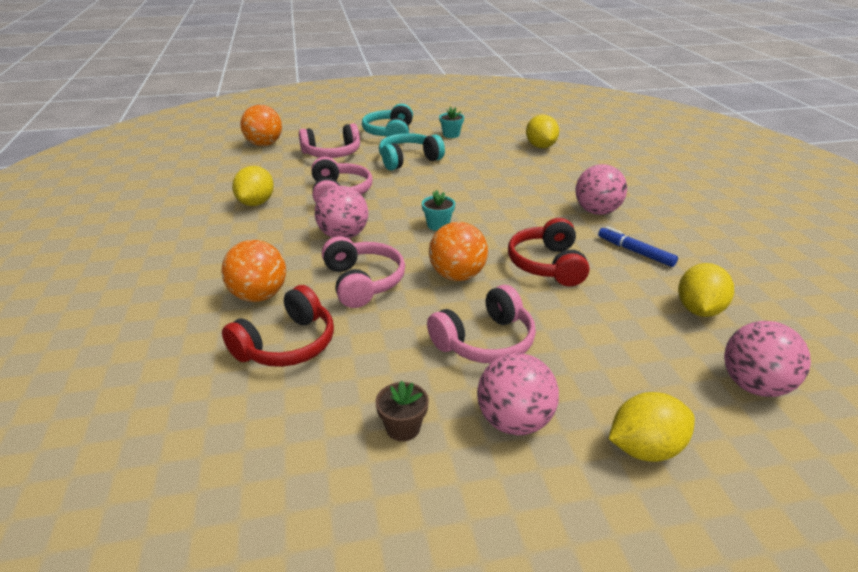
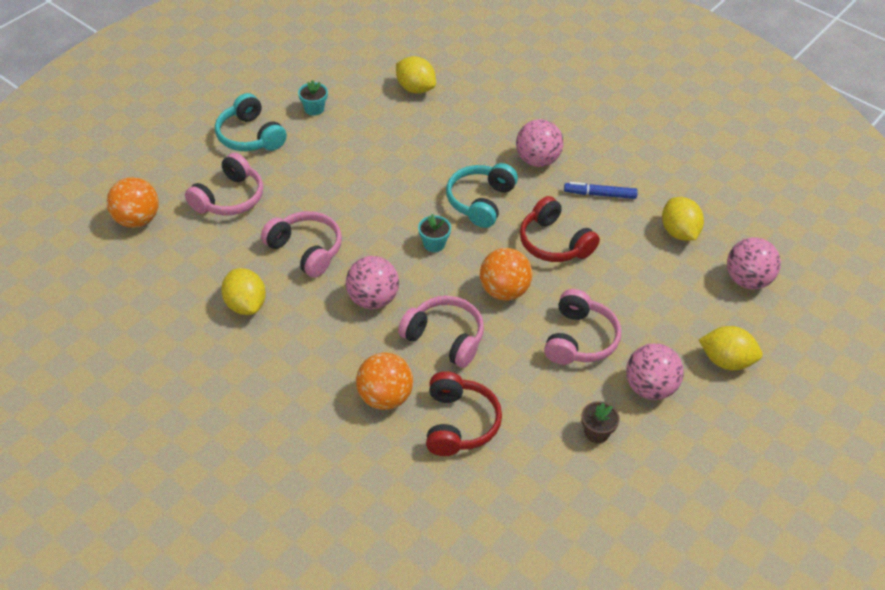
camera: 40 degrees left, 15 degrees up
(408, 160) = (316, 170): turquoise headphones -> turquoise headphones (480, 201)
(645, 448) = (726, 361): yellow lemon -> yellow lemon turned 75 degrees clockwise

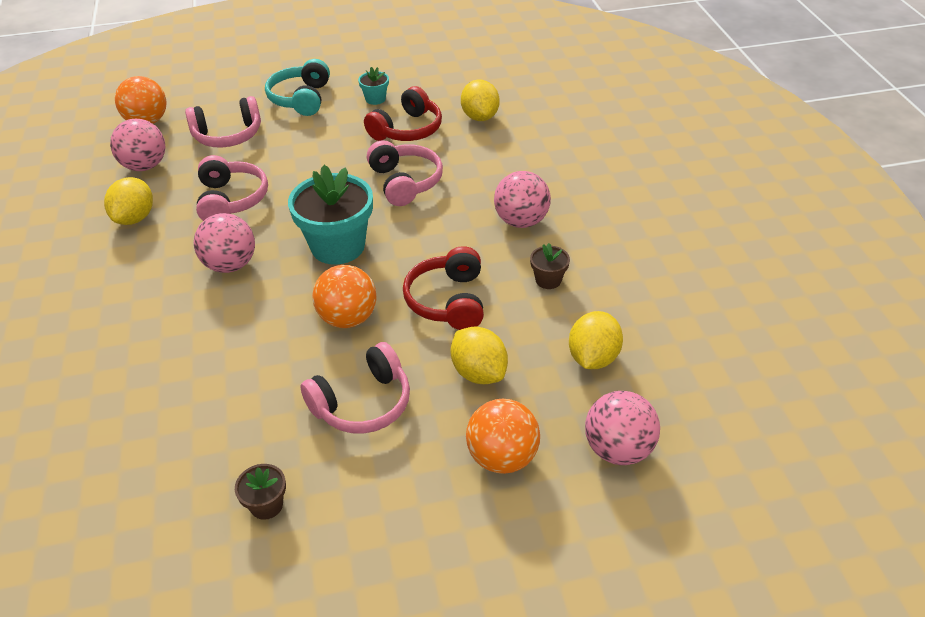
camera: 40 degrees right, 5 degrees down
(385, 397) = (134, 351): orange ball -> orange ball (502, 457)
(434, 244) = (338, 246): turquoise flower pot -> turquoise flower pot, size x2.18
(445, 338) = (245, 330): pink headphones -> pink headphones (405, 182)
(459, 423) = (161, 412): red headphones -> red headphones (407, 130)
(480, 201) = (423, 231): turquoise headphones -> none
(600, 194) = (548, 280): blue marker -> brown flower pot
(650, 387) = (374, 495): pink ball -> pink ball (145, 166)
(726, 361) = (491, 521): yellow lemon -> yellow lemon (479, 372)

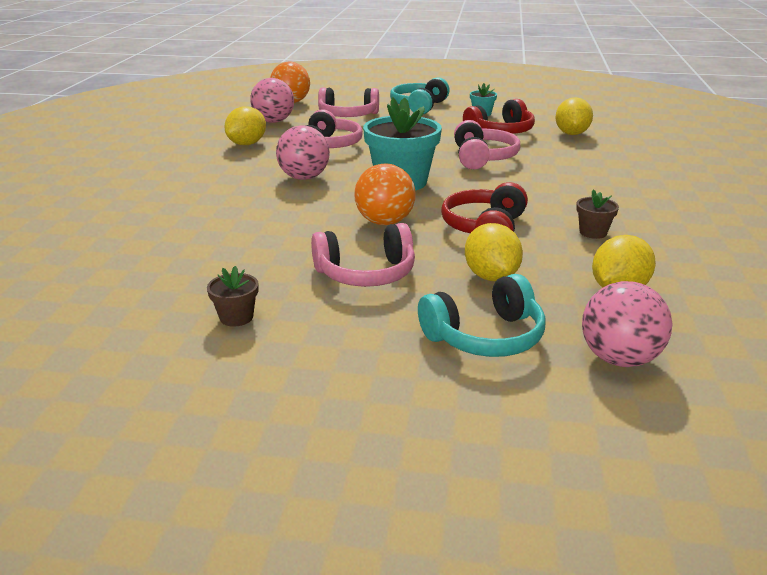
camera: 20 degrees right, 15 degrees down
(502, 457) = (485, 337): orange ball -> turquoise headphones
(521, 221) = (582, 194): pink ball -> none

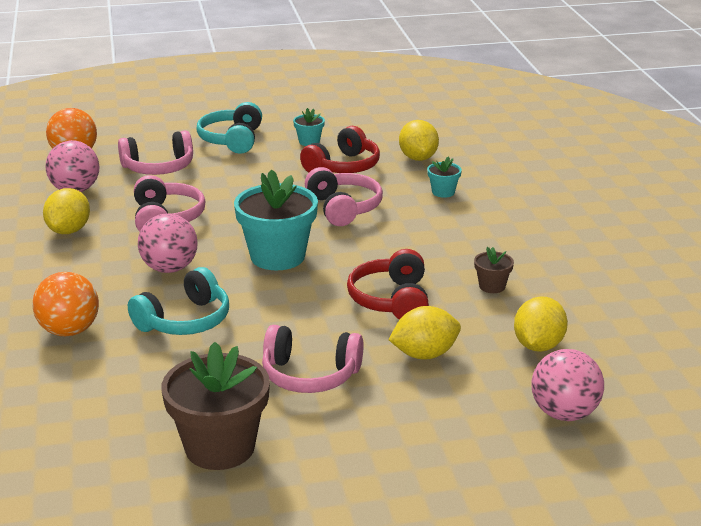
camera: 20 degrees left, 0 degrees up
(236, 317) = (220, 447): brown flower pot -> brown flower pot, size x2.18
(366, 273) = (310, 375): pink headphones -> pink headphones turned 45 degrees clockwise
(384, 222) = (291, 311): orange ball -> orange ball (69, 331)
(485, 337) = (450, 417): turquoise headphones -> turquoise headphones (185, 321)
(491, 276) = (424, 354): yellow lemon -> yellow lemon turned 75 degrees counterclockwise
(582, 158) = (443, 192): none -> turquoise flower pot

